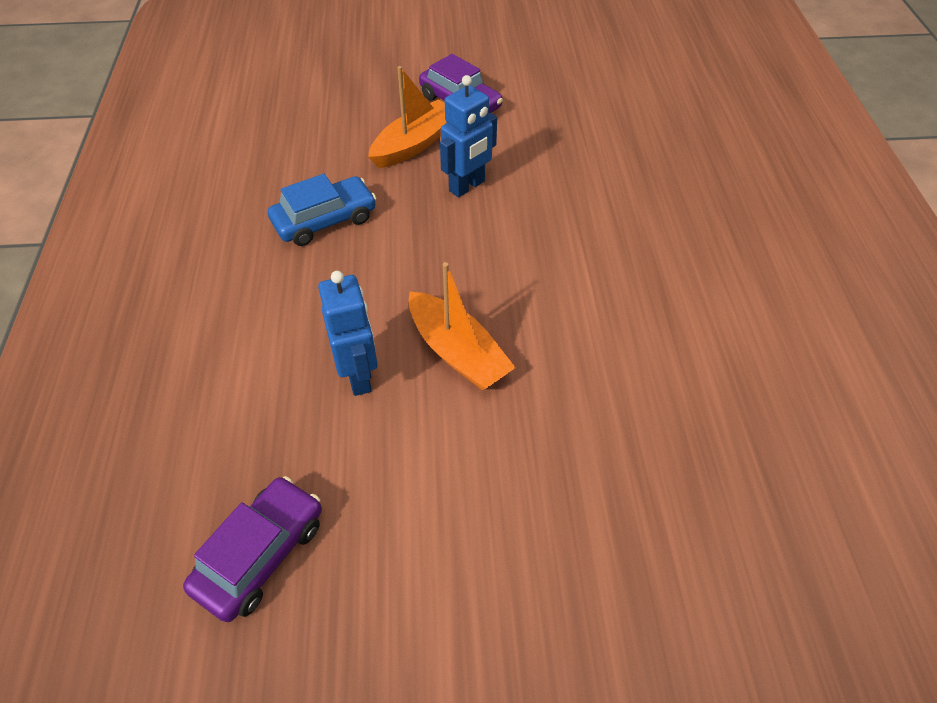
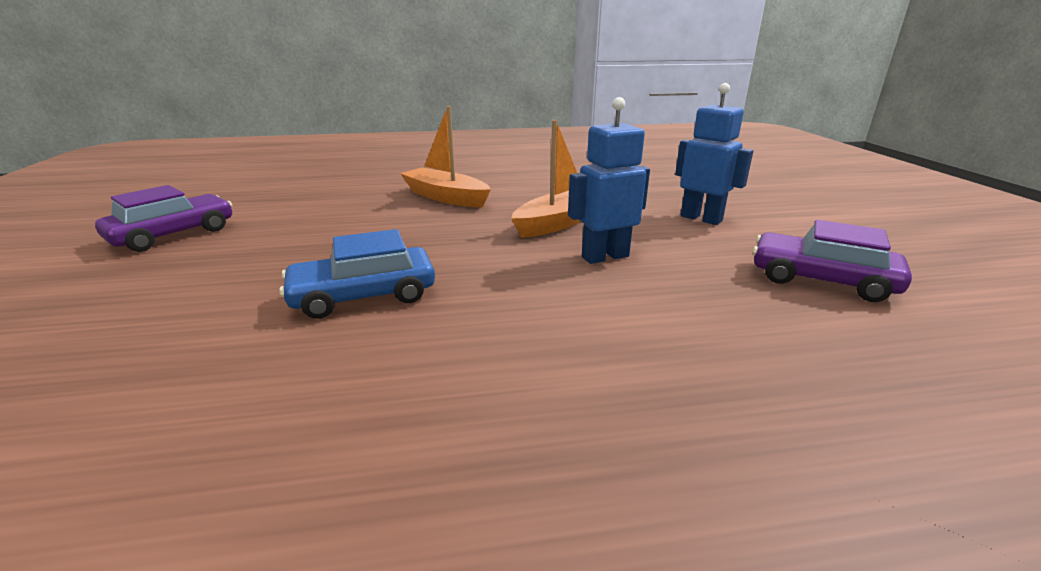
camera: 95 degrees left, 25 degrees down
(324, 220) = (363, 296): blue car -> blue car turned 75 degrees counterclockwise
(414, 144) = (238, 254): orange boat -> orange boat (446, 197)
(467, 186) = (337, 226): blue robot -> blue robot (701, 218)

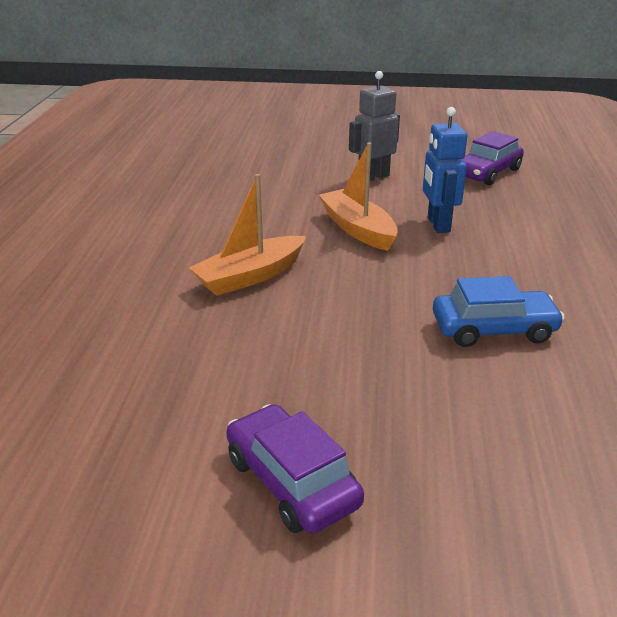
camera: 75 degrees left, 5 degrees up
(363, 296) = (493, 329): blue car -> blue car turned 90 degrees counterclockwise
(701, 218) = (373, 177): blue robot -> grey robot

